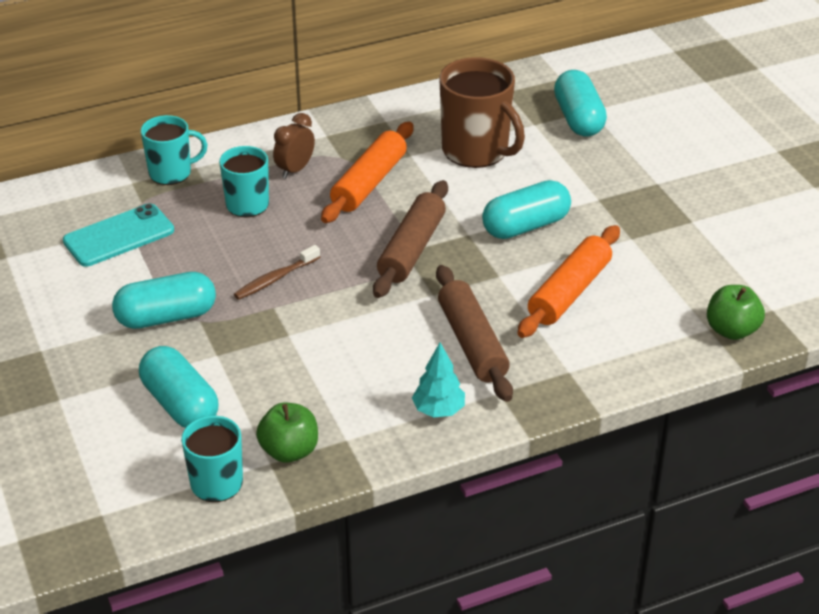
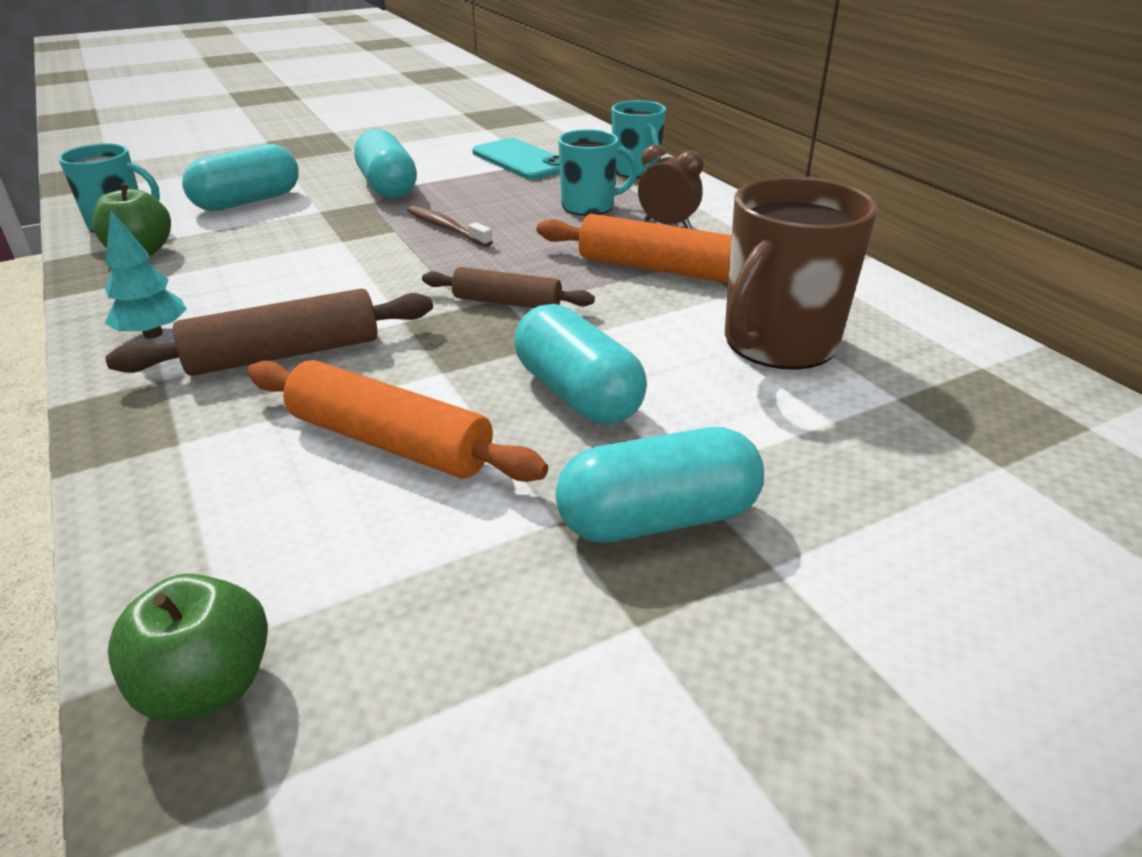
camera: 85 degrees right, 5 degrees down
(411, 249) = (507, 302): brown rolling pin -> brown rolling pin, size x0.64
(578, 119) = (955, 449): turquoise capsule -> turquoise capsule (658, 519)

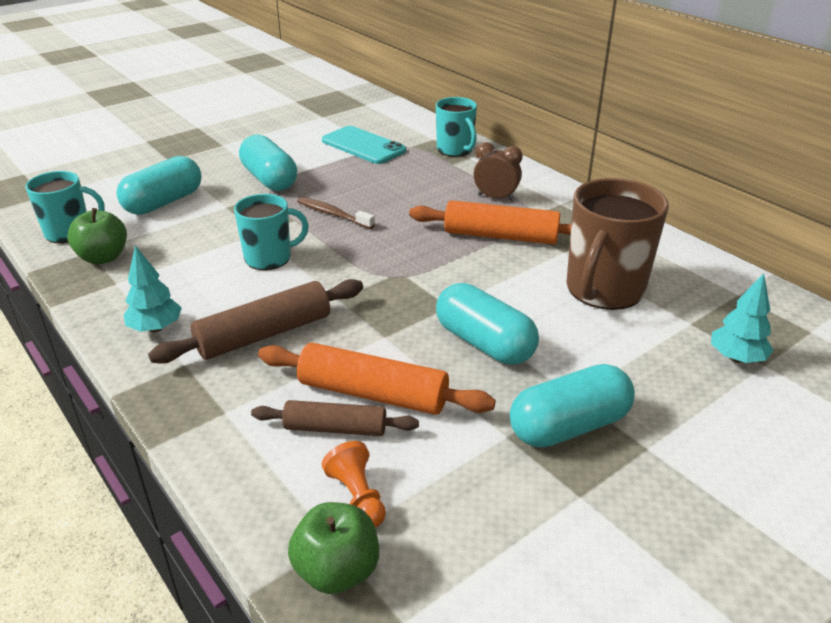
camera: 10 degrees left, 0 degrees up
(295, 579) = (357, 497): none -> orange pawn
(507, 302) = (406, 275): brown rolling pin -> brown rolling pin (335, 428)
(589, 206) = (432, 185): turquoise mug -> turquoise mug (269, 258)
(957, 452) = (736, 358): none -> turquoise tree

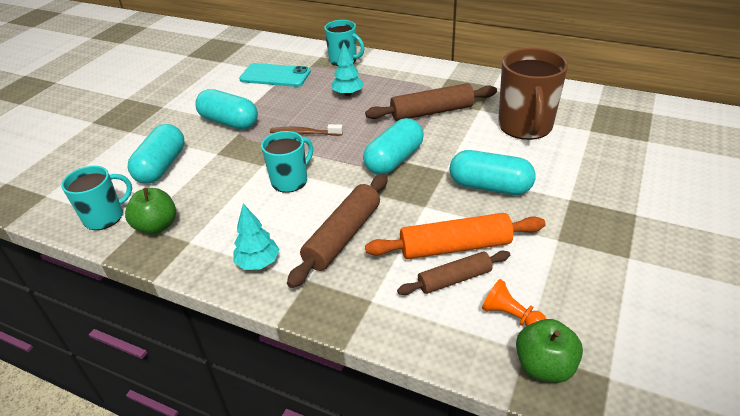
camera: 25 degrees left, 5 degrees up
(495, 198) = (403, 86): brown clock -> none
(500, 236) = (432, 112): orange rolling pin -> brown rolling pin
(569, 426) = (585, 219): turquoise capsule -> turquoise capsule (394, 160)
(736, 358) = (631, 142): turquoise tree -> turquoise tree (348, 94)

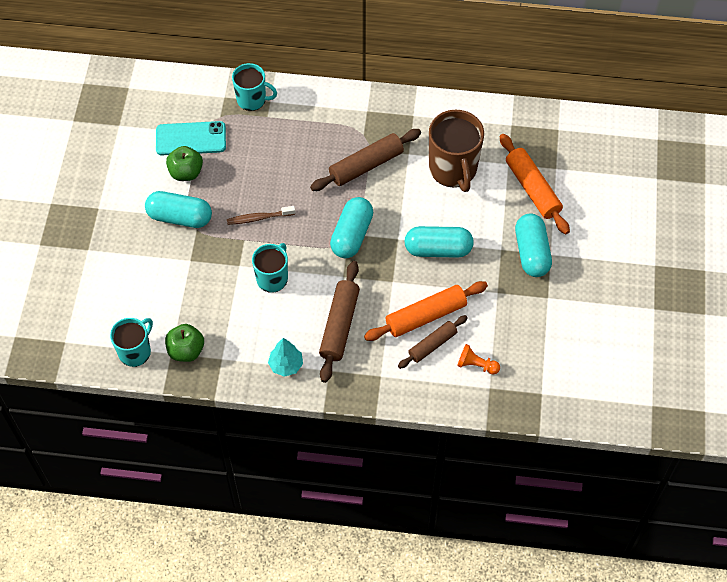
camera: 20 degrees left, 20 degrees up
(162, 166) = (149, 287): turquoise capsule -> turquoise capsule (531, 252)
(348, 94) = (277, 154): turquoise tree -> none
(544, 366) = (503, 396): green apple -> green apple (186, 172)
(617, 153) = (532, 189): none -> orange rolling pin

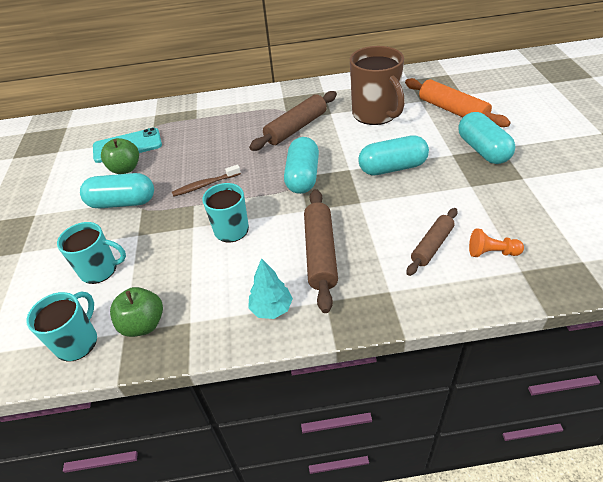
camera: 10 degrees left, 15 degrees down
(252, 99) = (180, 111): turquoise mug -> turquoise mug (100, 270)
(425, 316) = (410, 222): orange rolling pin -> none

